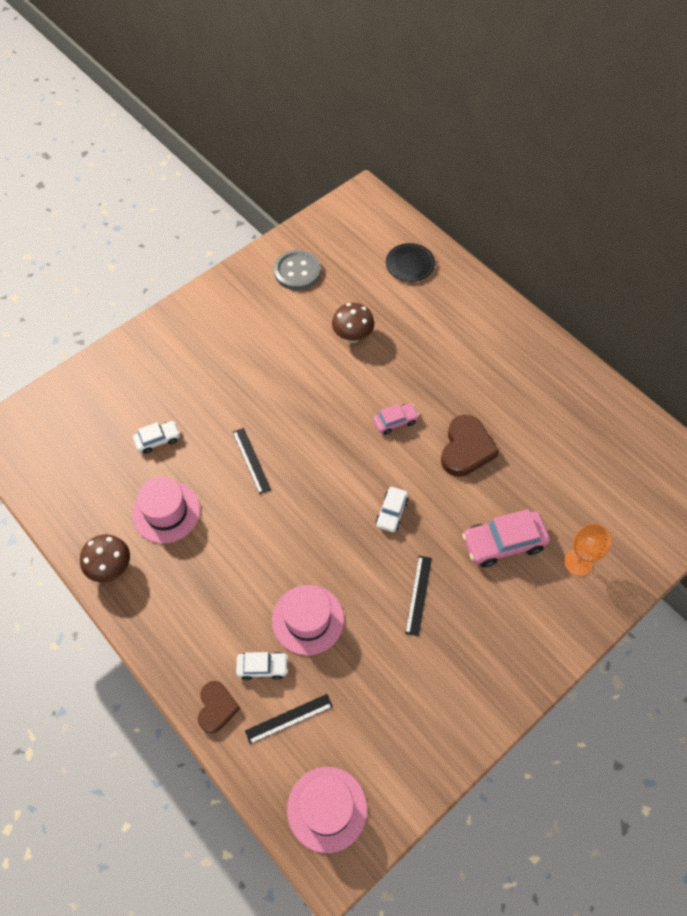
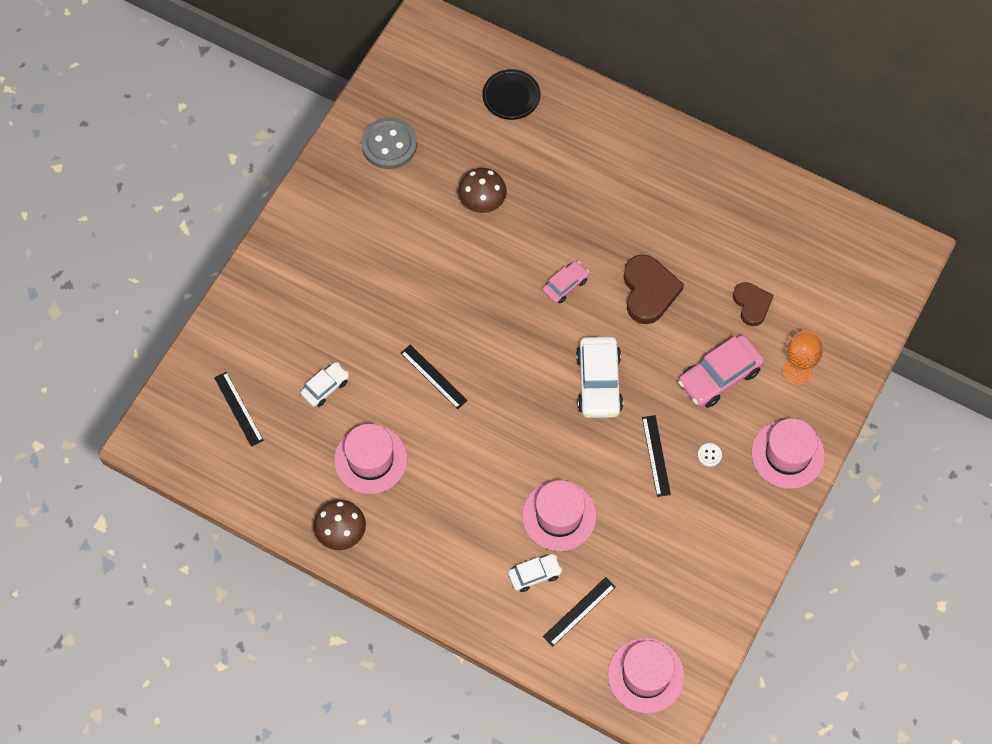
camera: 20 degrees left, 5 degrees up
(79, 434) = (238, 409): none -> black ruler
(217, 707) = (507, 626): brown heart -> brown heart (752, 304)
(391, 512) = (598, 383): white car -> white car, size x1.73
(468, 611) = (709, 455): none -> white button
(544, 636) = (787, 454): none -> pink hat

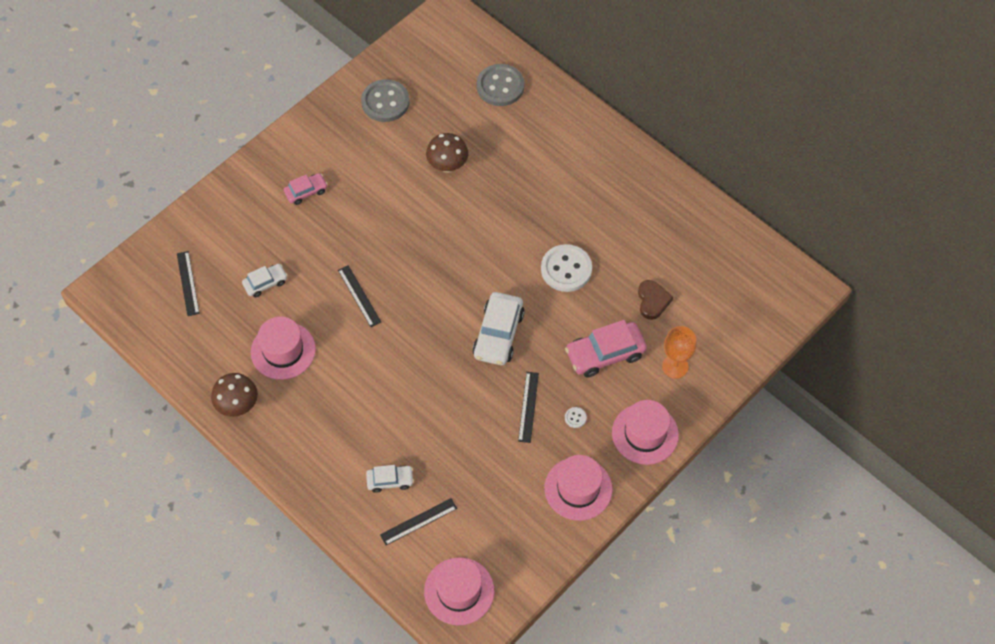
camera: 15 degrees right, 5 degrees down
(511, 96) = (500, 86): black plate -> grey button
(559, 516) = (427, 436): pink hat -> pink hat (578, 488)
(565, 285) = (496, 248): pink car -> pink car (306, 192)
(649, 291) = (566, 269): brown heart -> white button

